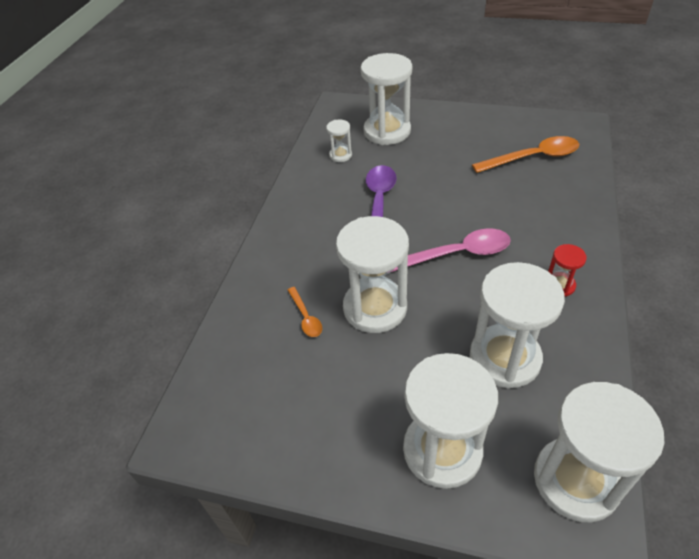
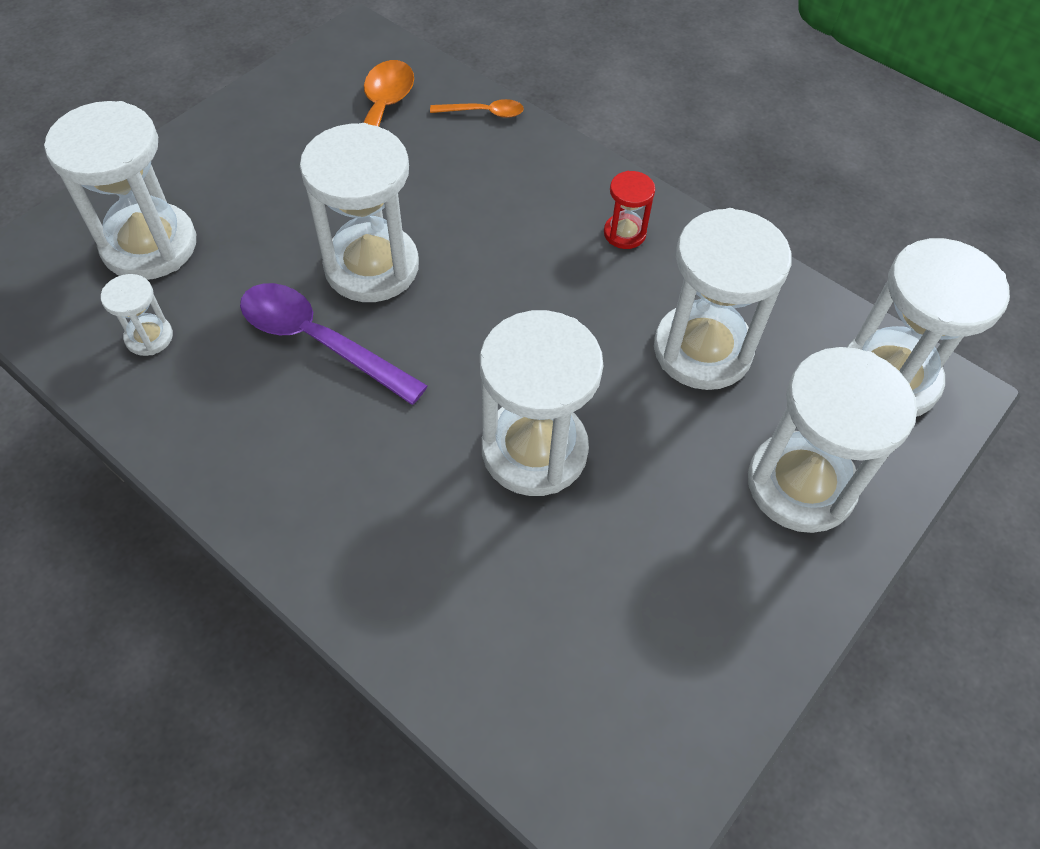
camera: 70 degrees left, 10 degrees up
(305, 317) = (494, 551): orange spoon -> orange spoon (483, 113)
(437, 199) = (372, 267): none -> white hourglass
(456, 254) = (499, 305): pink spoon -> none

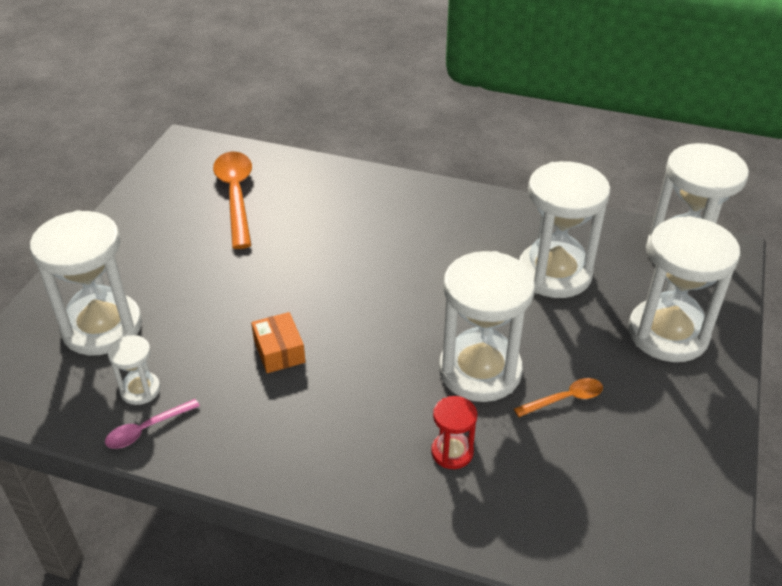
camera: 20 degrees left, 15 degrees down
(131, 388) = (147, 429): none -> pink spoon
(320, 341) = (279, 351): purple spoon -> orange box
(372, 267) = (289, 291): white hourglass -> none
(483, 113) = (311, 170): orange spoon -> orange spoon (564, 399)
(624, 233) = (458, 218): red hourglass -> red hourglass (452, 452)

